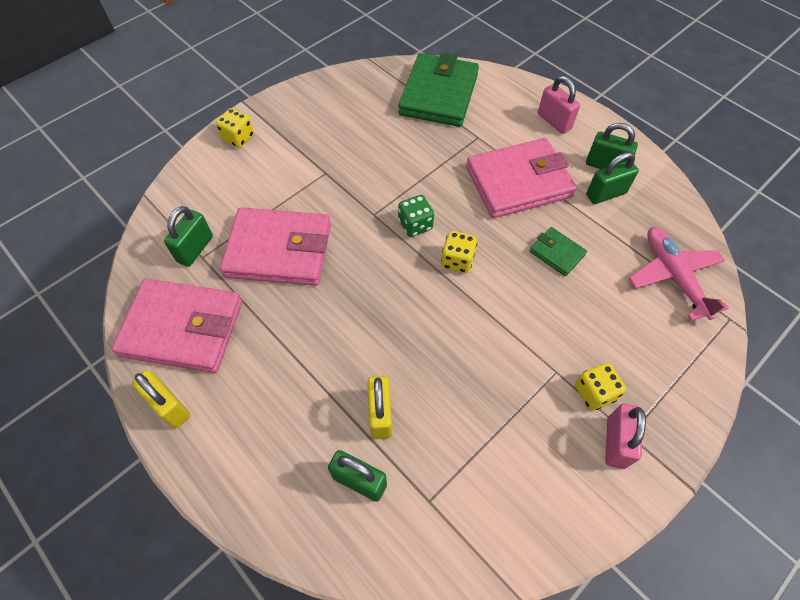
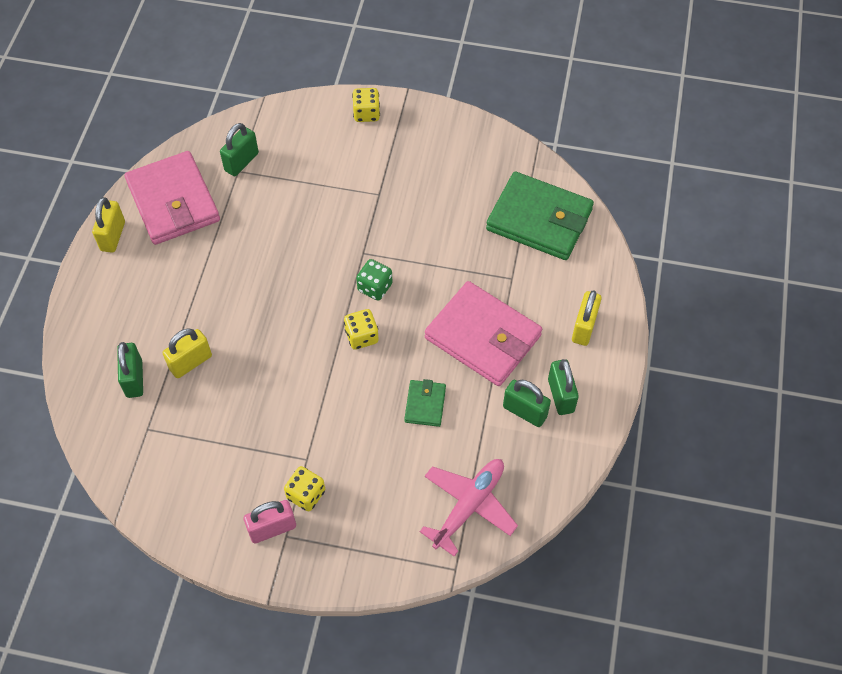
camera: 55 degrees right, 0 degrees up
(195, 249) = (241, 162): green padlock -> green padlock turned 45 degrees counterclockwise
(279, 250) = (280, 214): pink wallet -> none
(439, 94) = (539, 220): green wallet -> green wallet turned 45 degrees clockwise
(554, 121) = (584, 327): pink padlock -> yellow padlock

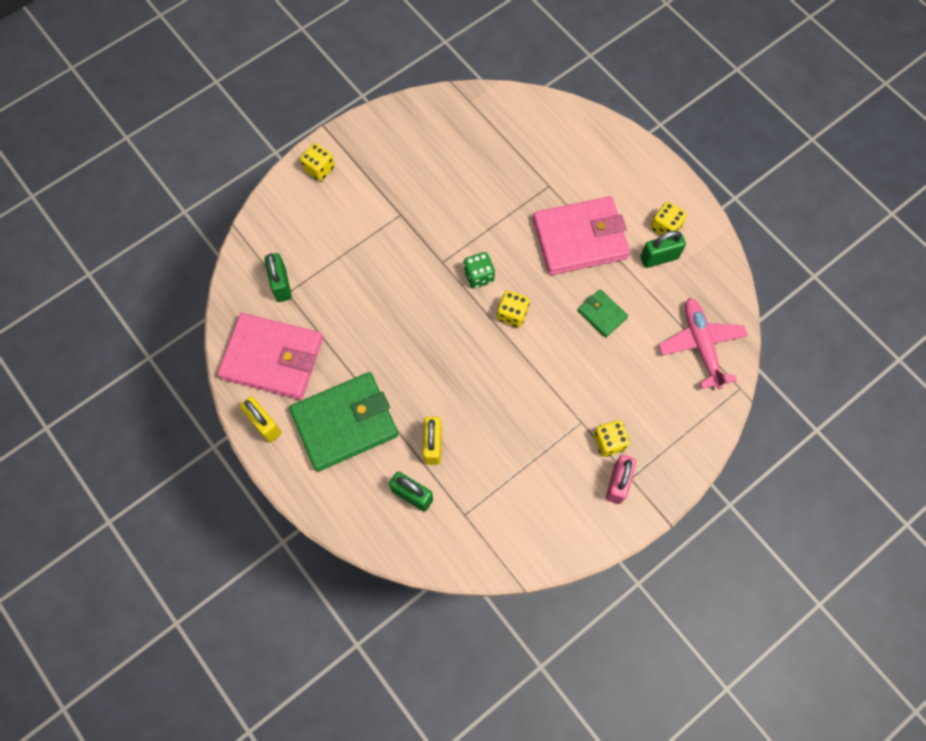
camera: 50 degrees left, 10 degrees up
(539, 220) = (517, 132): green wallet -> green wallet (345, 423)
(560, 395) = (665, 227): green padlock -> yellow dice
(584, 327) = (626, 173): yellow padlock -> none

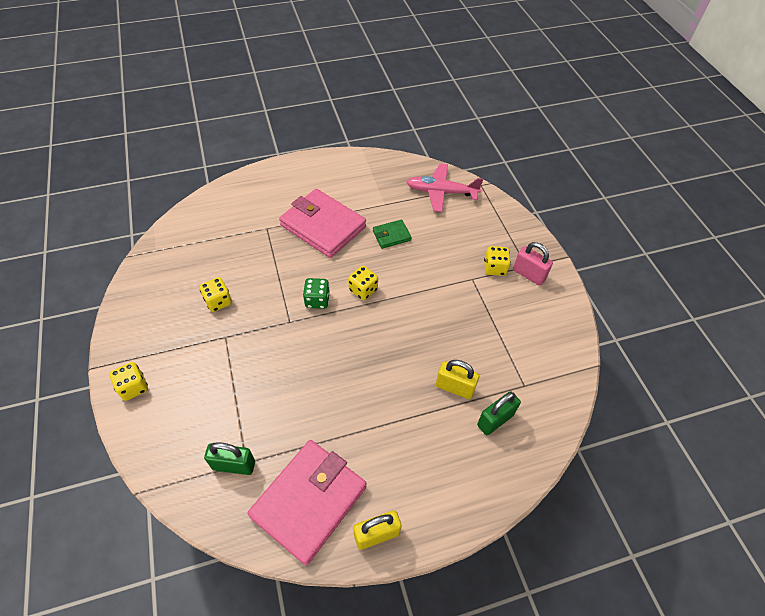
camera: 70 degrees left, 15 degrees down
(345, 423) = (406, 454): green wallet -> none
(580, 239) = (323, 226): pink wallet -> pink wallet turned 60 degrees counterclockwise
(659, 258) = (364, 189): green padlock -> none
(665, 227) = (342, 177): yellow dice -> yellow dice (218, 301)

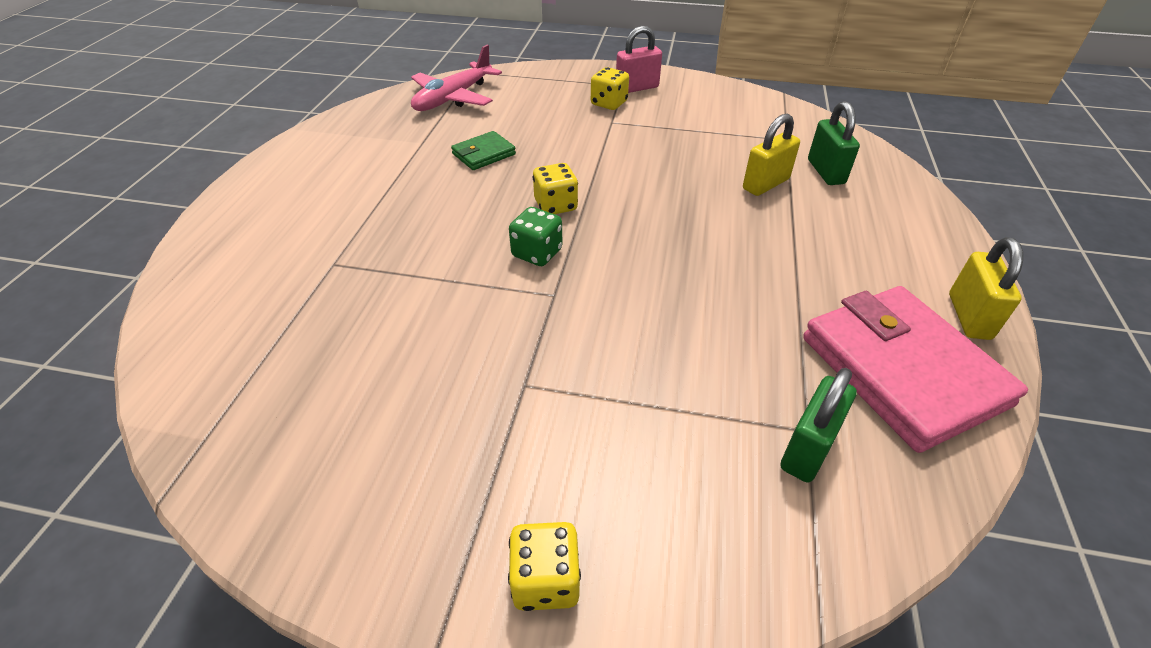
camera: 60 degrees left, 10 degrees down
(218, 301) = (436, 372): yellow dice -> none
(323, 226) = (399, 205): pink wallet -> none
(391, 235) = (483, 154): green wallet -> green wallet turned 45 degrees clockwise

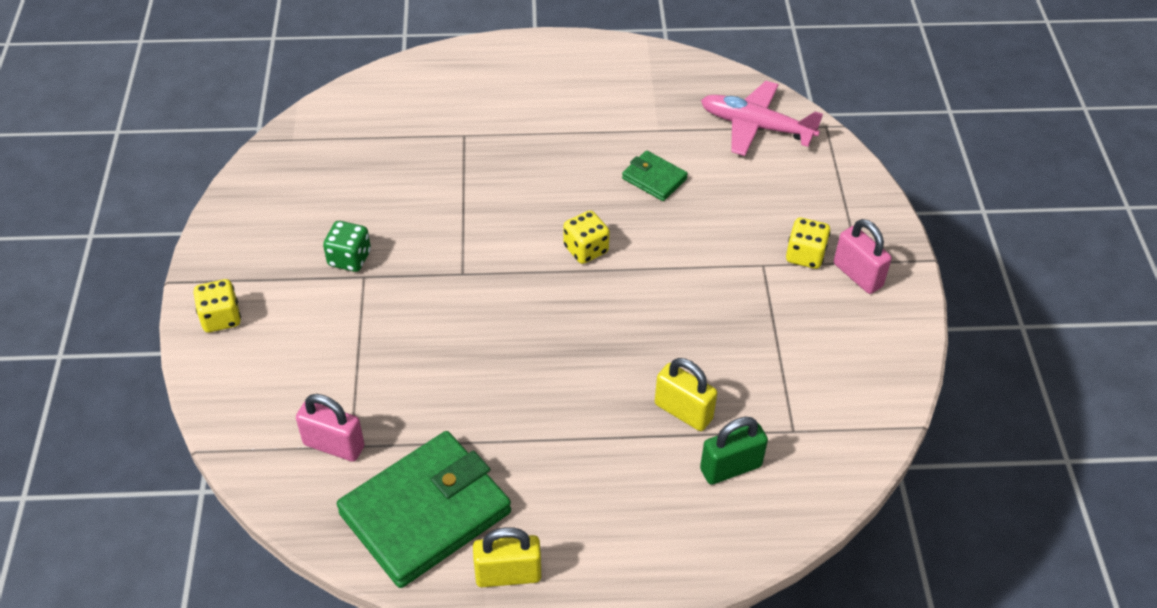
camera: 75 degrees right, 5 degrees up
(537, 253) = (512, 251): green dice -> green dice (349, 258)
(808, 449) = (334, 445): green padlock -> pink padlock
(902, 370) = (426, 513): pink wallet -> green wallet

